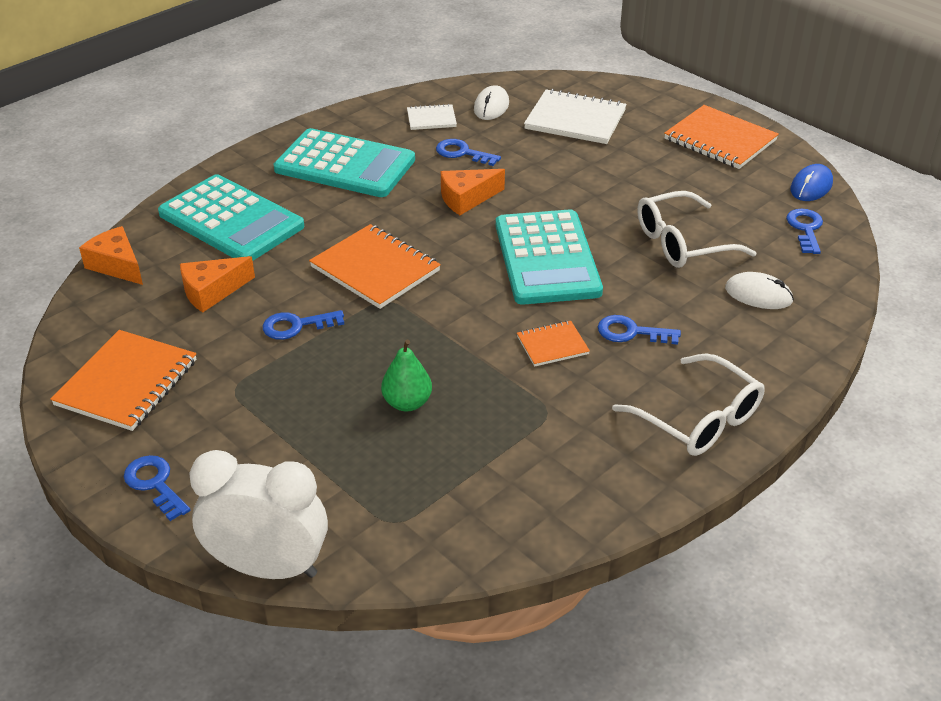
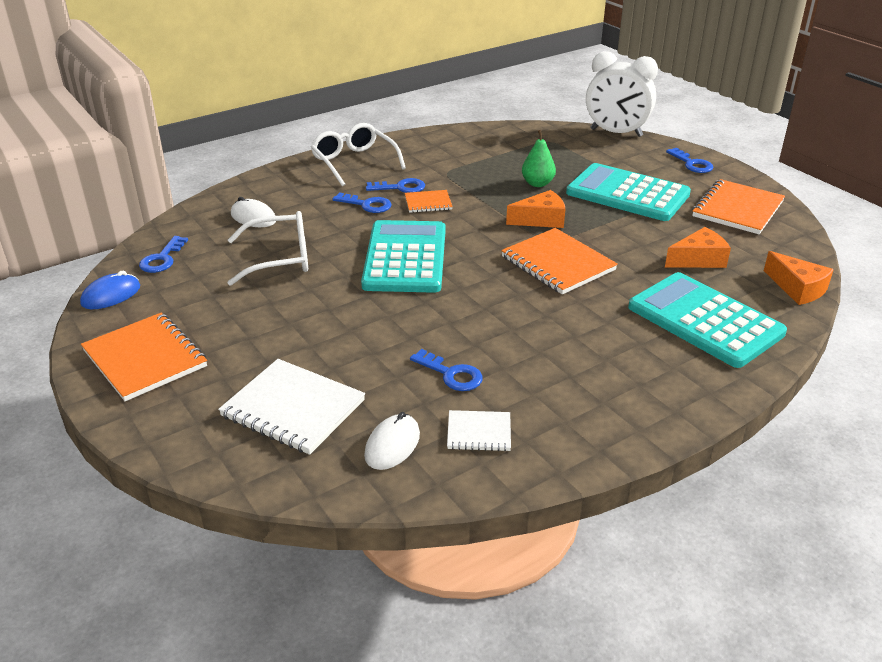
camera: 170 degrees left, 5 degrees down
(296, 326) = (620, 230): blue key -> blue key (400, 187)
(345, 165) = (591, 373): turquoise calculator -> turquoise calculator (627, 194)
(466, 199) = (461, 318): orange cheese -> orange cheese (541, 220)

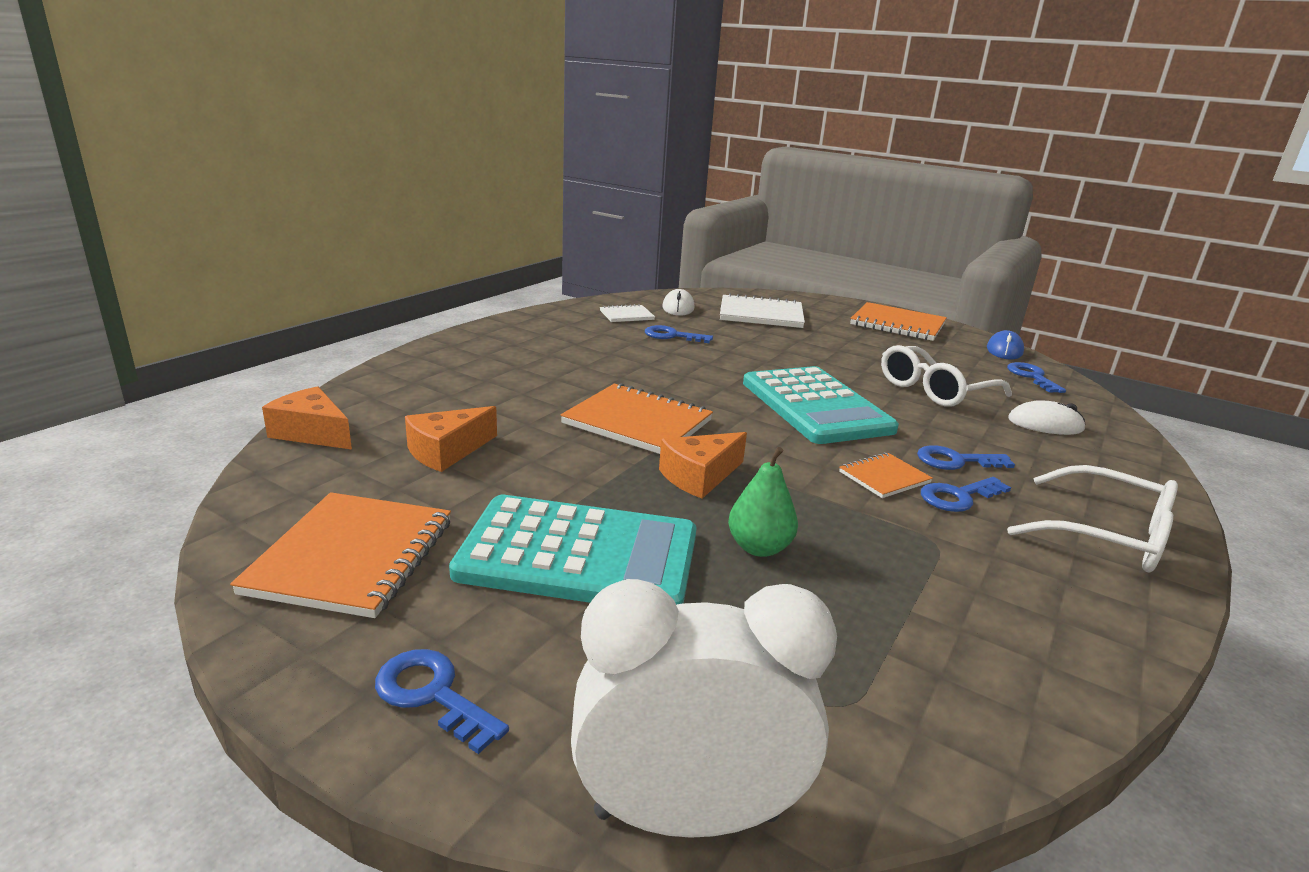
camera: 155 degrees right, 10 degrees down
(704, 320) = (448, 389): turquoise calculator -> none

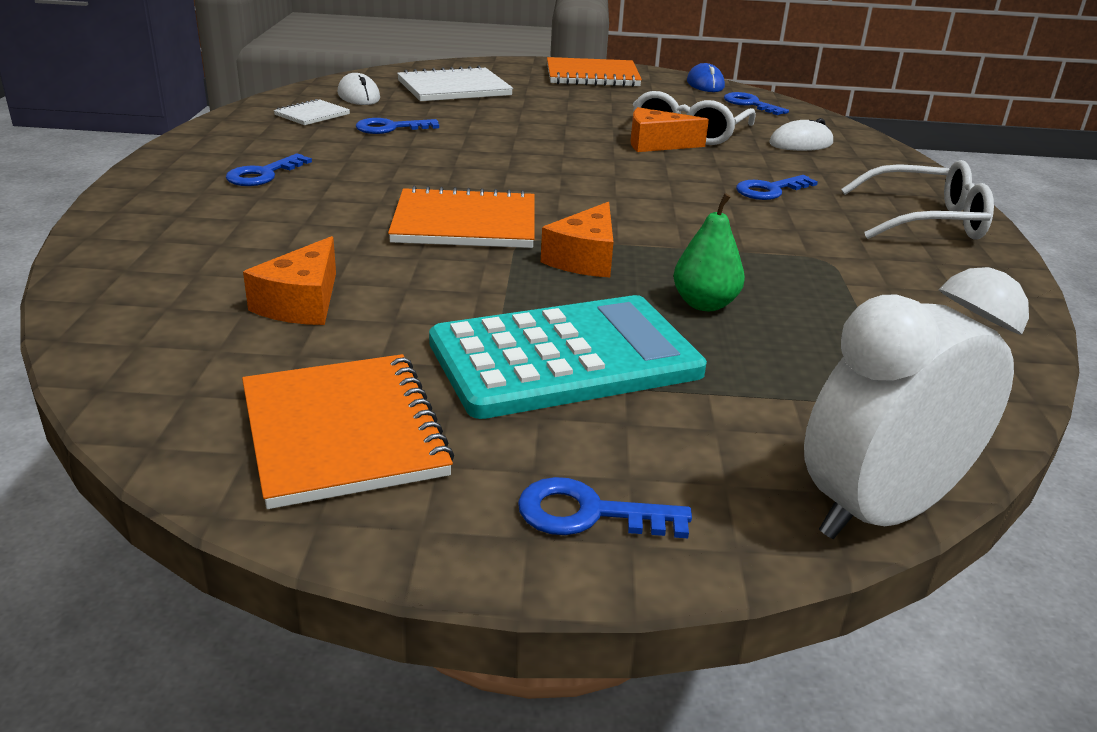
camera: 30 degrees left, 5 degrees up
(312, 433) = (105, 327): orange cheese -> orange cheese (656, 144)
(815, 406) = (609, 169): turquoise calculator -> none
(884, 477) = (733, 218): orange notebook -> none
(958, 497) = (802, 219): blue key -> blue key (263, 174)

